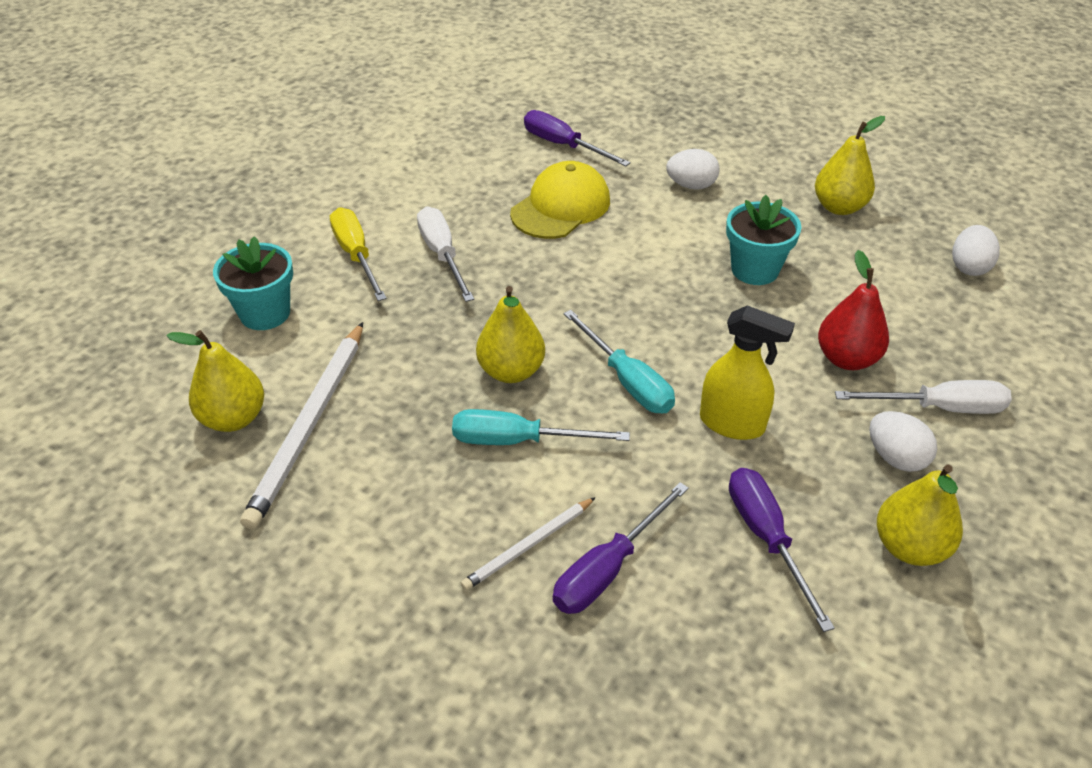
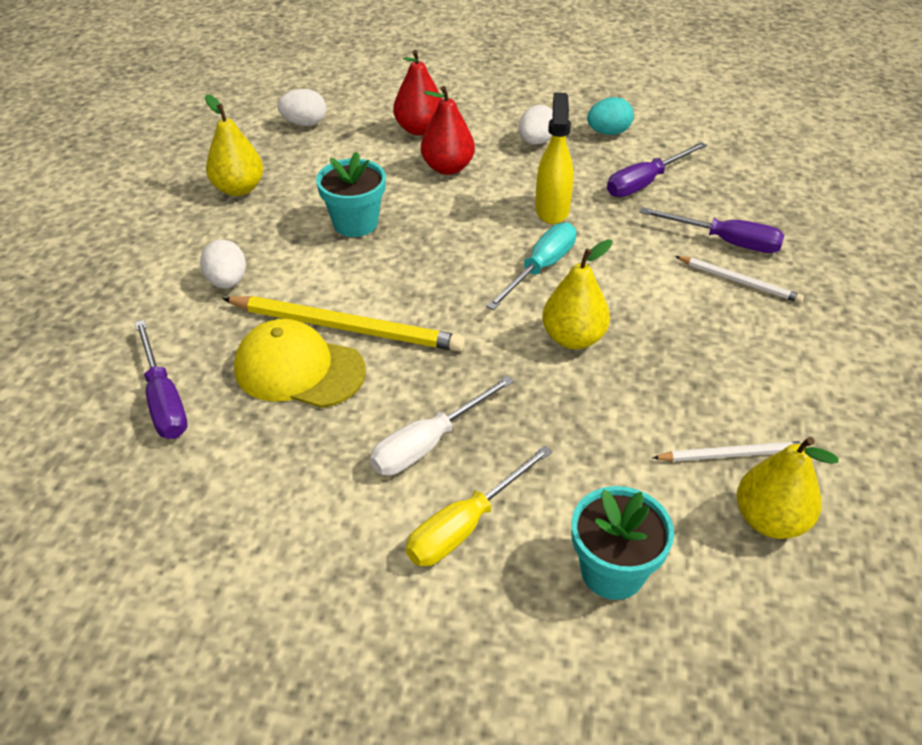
camera: 110 degrees left, 0 degrees up
(309, 425) = (732, 454): white pencil -> white pencil, size x0.54
(518, 441) = (648, 312): turquoise screwdriver -> none
(563, 145) = (163, 399): purple screwdriver -> purple screwdriver turned 45 degrees counterclockwise
(599, 238) = (346, 327): none -> yellow pencil
(909, 547) = (608, 132): yellow pear -> turquoise egg
(939, 408) = (476, 128): white screwdriver -> none
(943, 355) = (419, 129): none -> red pear

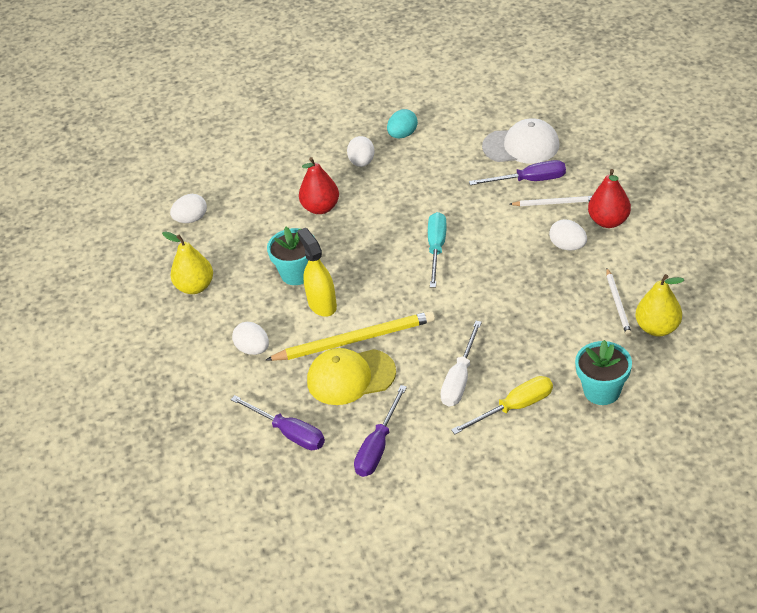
camera: 25 degrees left, 0 degrees up
(419, 129) = (276, 188): red pear -> red pear (608, 221)
(465, 525) = (514, 408): yellow screwdriver -> yellow screwdriver turned 135 degrees counterclockwise
(552, 209) = (412, 207): yellow spray bottle -> yellow spray bottle (322, 304)
(573, 338) = (489, 282): yellow pear -> none
(645, 182) = (453, 161): purple screwdriver -> purple screwdriver (378, 446)
(716, 342) = (567, 246): none -> white egg
(732, 454) = (618, 304): white pencil -> white pencil turned 120 degrees clockwise
(745, 199) = (521, 146): none -> white cap

